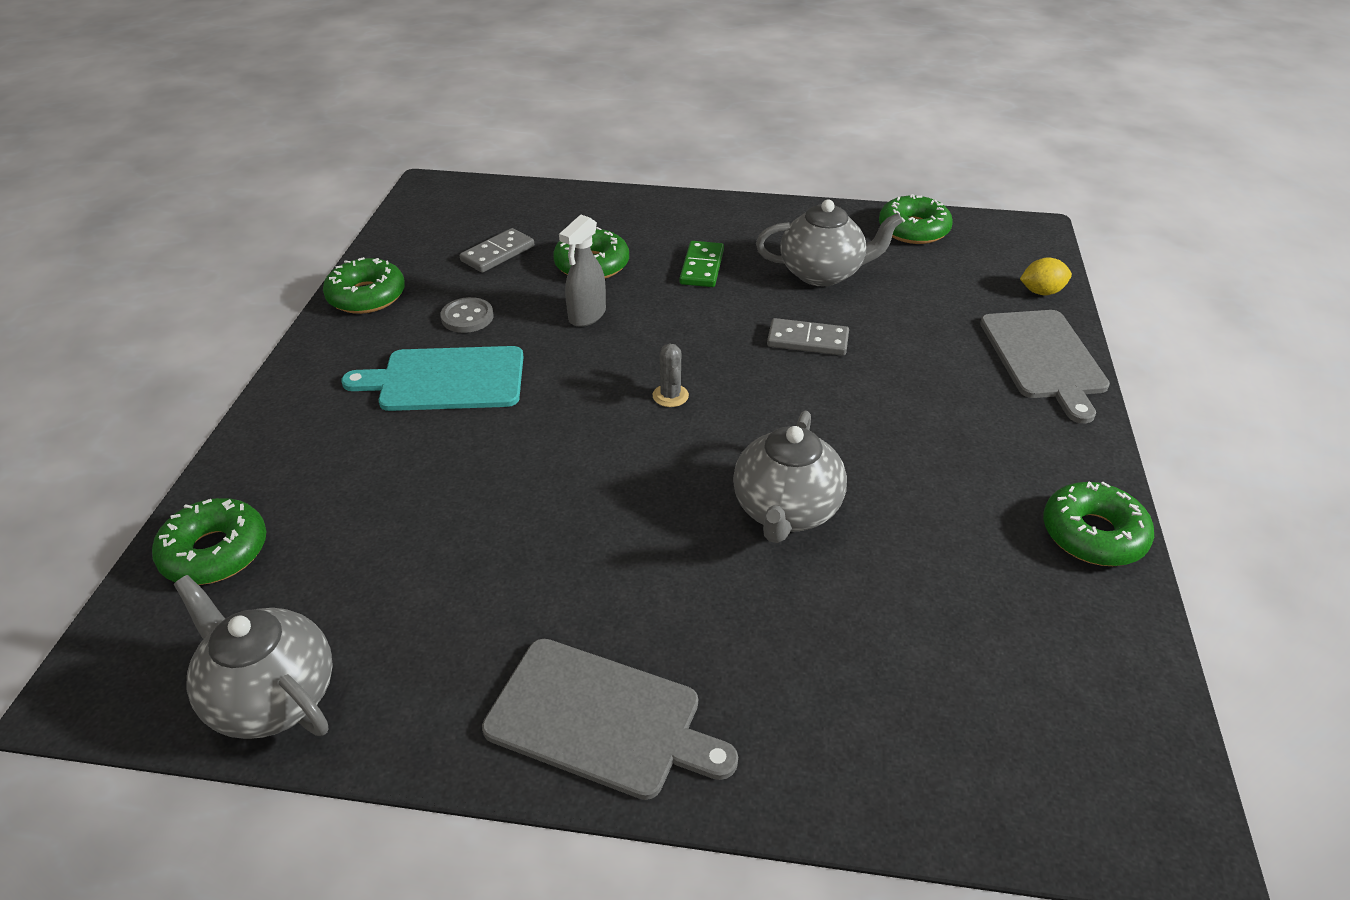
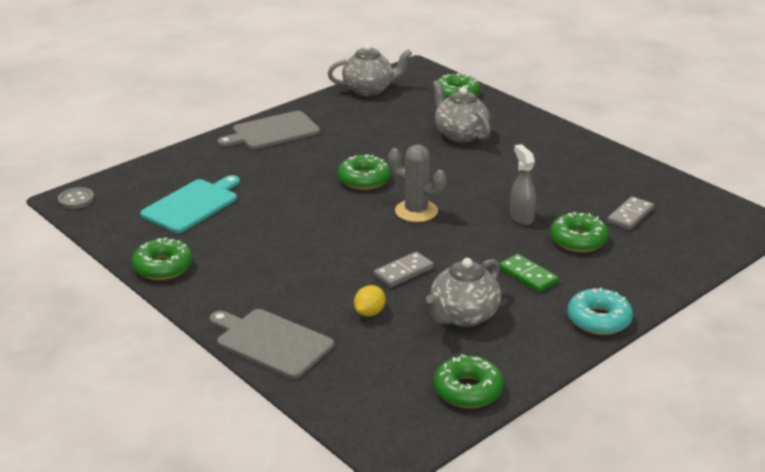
camera: 130 degrees right, 10 degrees down
(366, 296) = (623, 165): green donut -> green donut (364, 179)
(446, 379) = (511, 163): turquoise cutting board -> turquoise cutting board (192, 205)
(467, 317) = (564, 185): grey button -> grey button (76, 200)
(498, 253) = (630, 215): grey domino -> grey domino turned 45 degrees clockwise
(670, 396) = (416, 211): grey cactus -> grey cactus, size x1.89
(721, 210) = (599, 320): none -> turquoise donut
(786, 511) = (299, 203): grey teapot -> grey teapot (460, 135)
(1041, 292) = (323, 392): yellow lemon -> yellow lemon (369, 313)

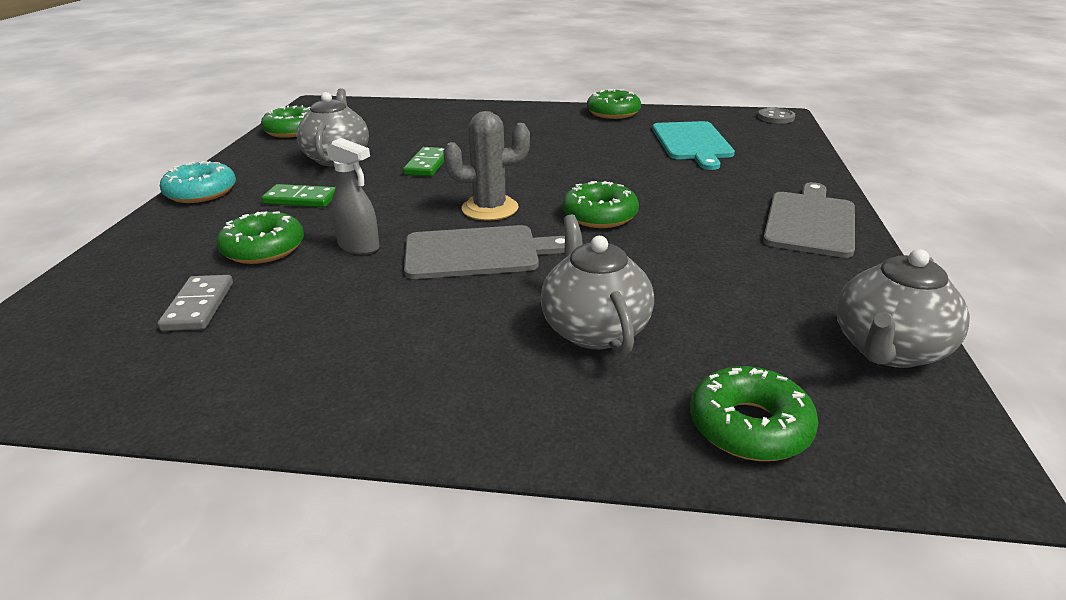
camera: 140 degrees right, 0 degrees up
(271, 342) = (463, 110): grey cutting board -> grey cutting board (477, 253)
(369, 313) = (418, 138): yellow lemon -> none
(403, 272) = (427, 164): grey domino -> green domino
(460, 135) = (594, 329): grey teapot -> grey teapot turned 120 degrees counterclockwise

